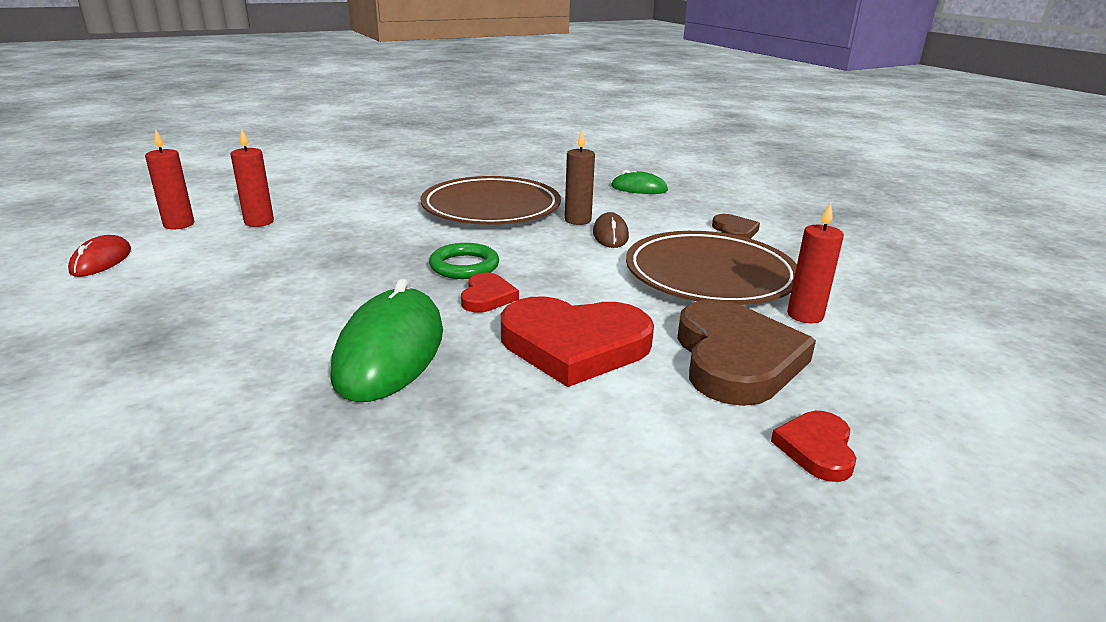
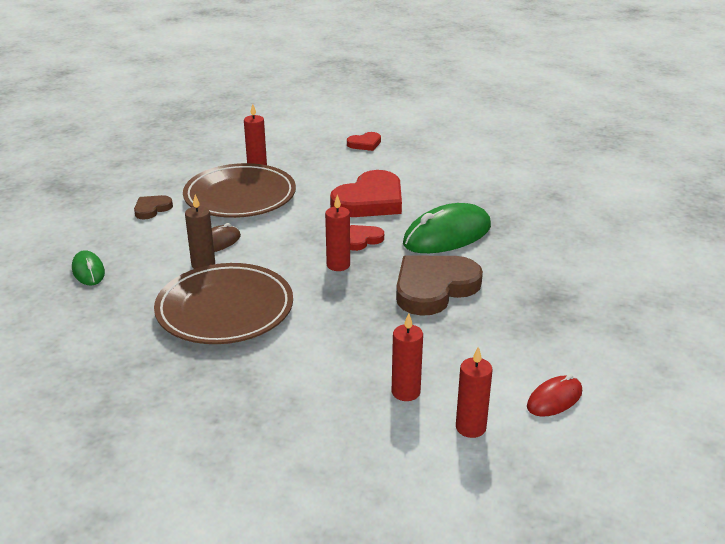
camera: 130 degrees left, 5 degrees up
(464, 266) = (338, 265): green ring -> red candle
(574, 345) = (370, 201): red heart -> red heart turned 75 degrees clockwise
(735, 359) = (325, 168): brown heart -> brown heart (434, 288)

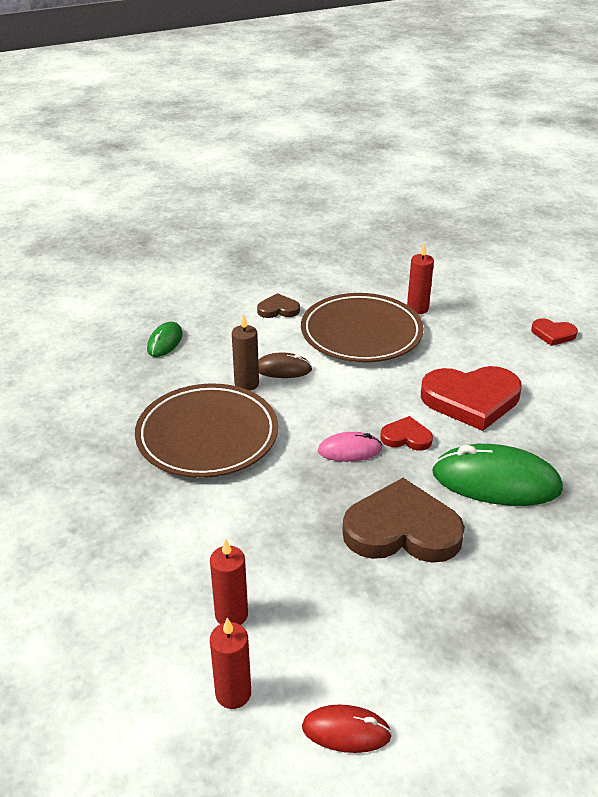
camera: 45 degrees right, 5 degrees up
(338, 265) = (349, 450): red candle -> pink mouse

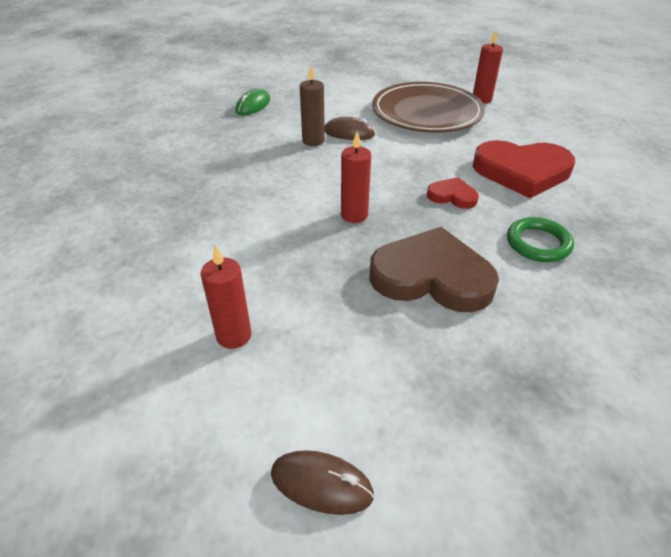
camera: 10 degrees right, 5 degrees up
(207, 436) = (265, 176): brown plate -> none
(233, 693) = (208, 418): red candle -> red candle (354, 215)
(278, 309) = (357, 91): brown heart -> none
(346, 731) = (321, 484): red mouse -> brown mouse
(349, 450) = (394, 201): pink mouse -> none
(496, 481) = (538, 243): green mouse -> green ring
(553, 334) = (609, 128): red heart -> none

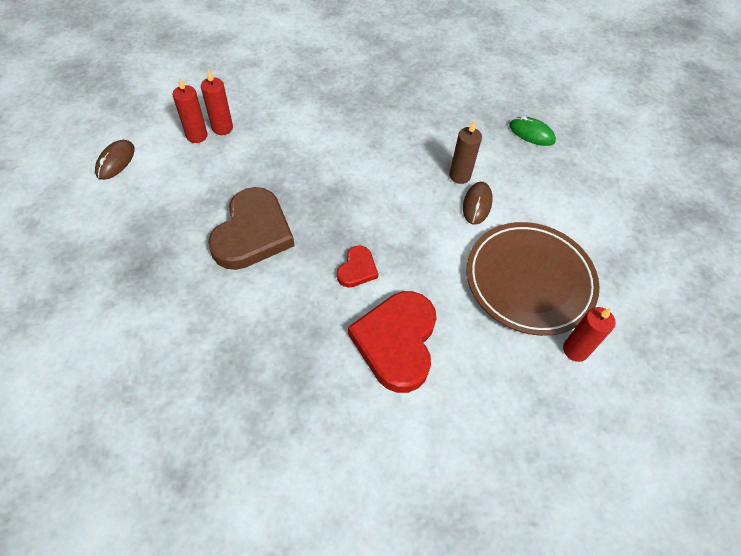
camera: 90 degrees right, 15 degrees up
(354, 215) = (336, 195): red candle -> red candle (197, 136)
(538, 243) = (278, 318): green ring -> none

